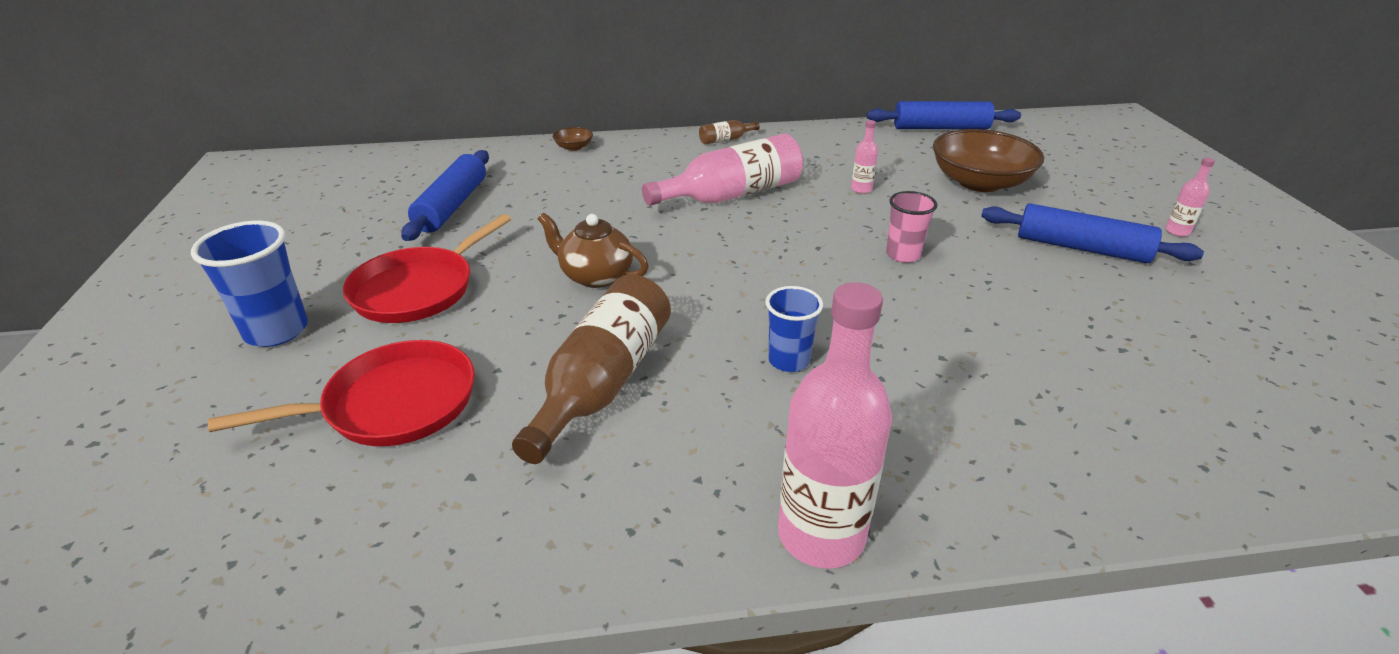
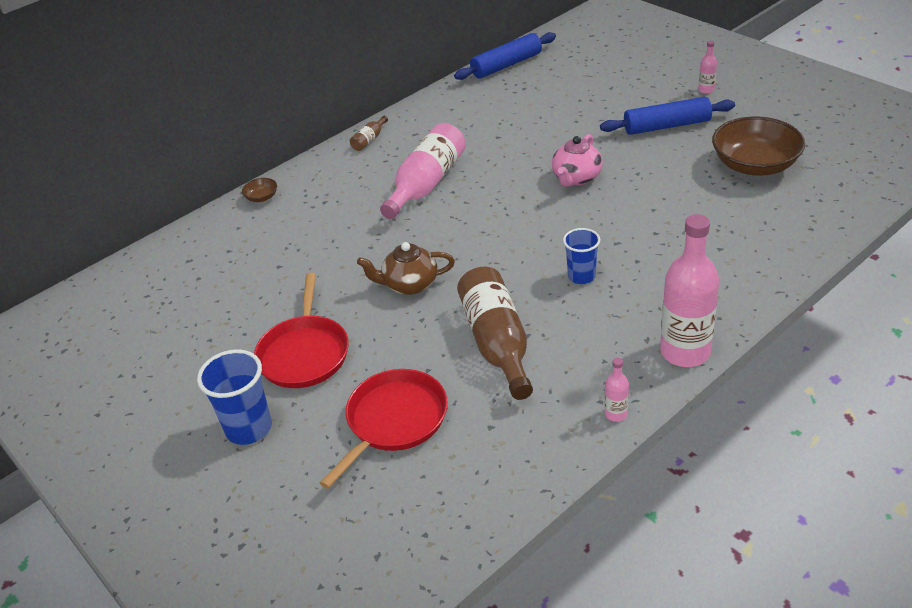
camera: 30 degrees left, 5 degrees up
(452, 206) = (237, 287): blue rolling pin -> none
(861, 189) = (505, 140): pink bottle -> pink bottle (616, 414)
(903, 255) = (576, 178): pink cup -> pink teapot
(979, 182) = (571, 102): brown bowl -> brown bowl (754, 165)

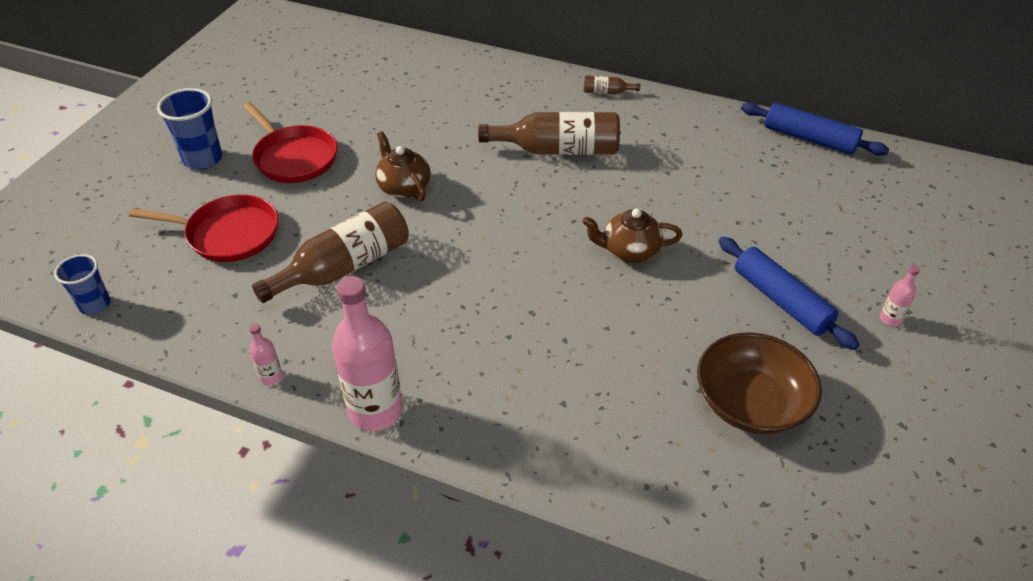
camera: 60 degrees right, 5 degrees up
(262, 197) = (484, 63): brown bowl -> none
(304, 353) = (294, 157): red pan -> red pan turned 105 degrees counterclockwise
(426, 184) = (558, 150): pink bottle -> brown bottle
(576, 178) = (629, 251): pink teapot -> brown teapot
(581, 276) = (464, 299): blue cup -> blue cup (95, 305)

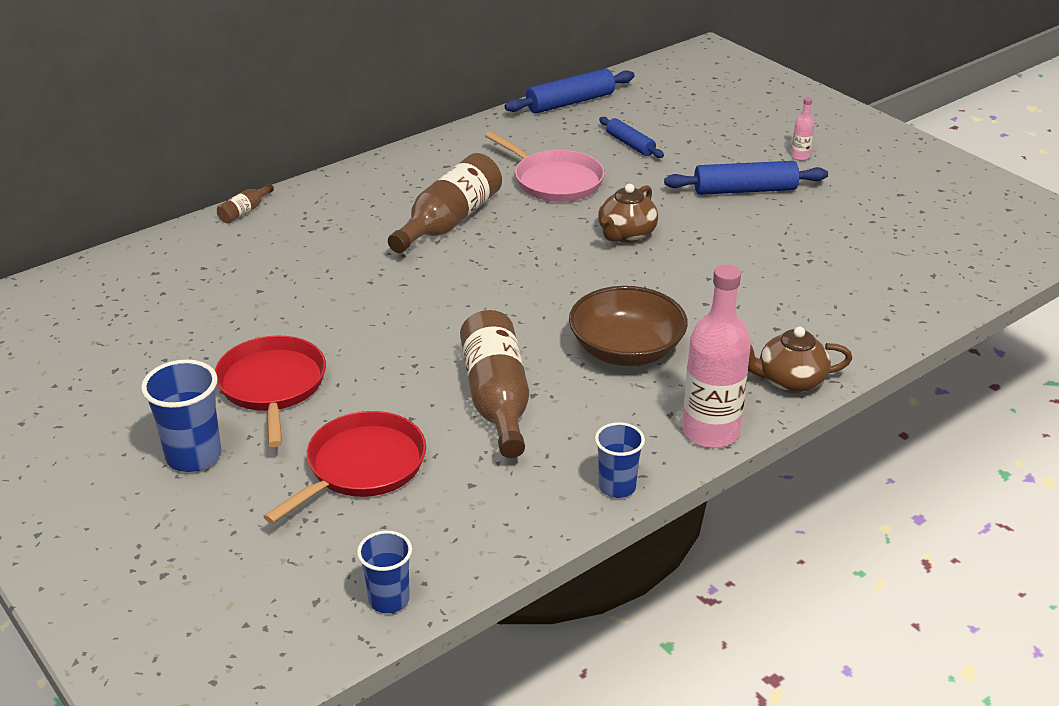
camera: 60 degrees left, 10 degrees down
(271, 377) = (617, 487): pink bottle -> blue cup
(294, 157) = (272, 386): red pan -> red pan turned 90 degrees counterclockwise
(404, 187) = (408, 327): brown teapot -> brown teapot (790, 381)
(607, 92) = (391, 166): brown bottle -> brown bottle (245, 211)
(672, 179) = (555, 181): none -> pink pan
(751, 403) = (838, 244): brown bowl -> brown bowl (626, 350)
(780, 199) = (630, 144): none -> blue rolling pin

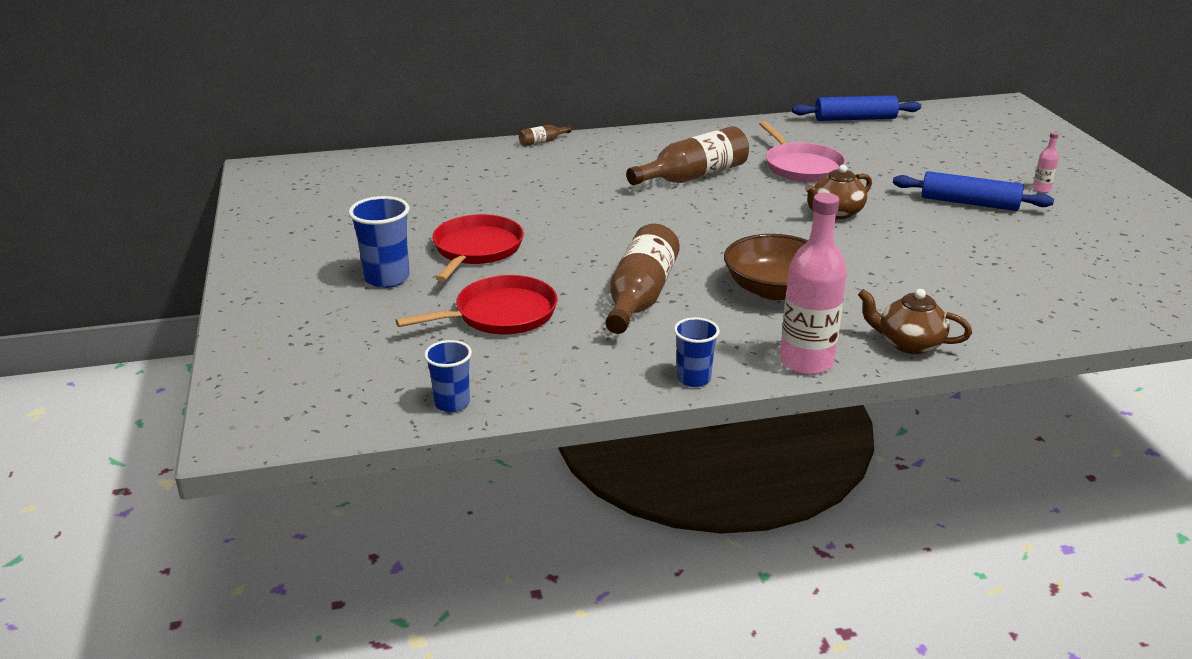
camera: 25 degrees right, 5 degrees down
(630, 144) = (886, 154): blue rolling pin -> none

